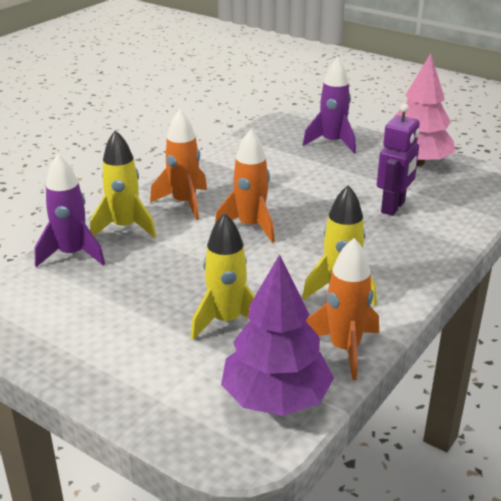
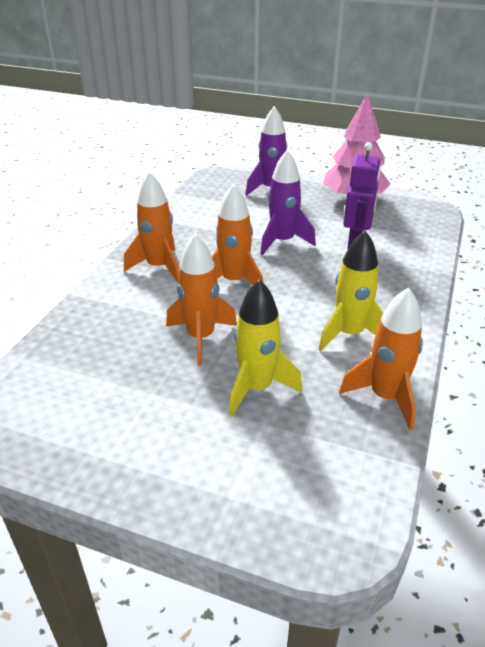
camera: 15 degrees left, 5 degrees up
(72, 254) = (64, 341): purple rocket -> purple rocket (282, 242)
(125, 227) = (108, 302): yellow rocket -> none
(195, 270) = (201, 337): none -> orange rocket
(276, 398) = (346, 467): purple tree -> none

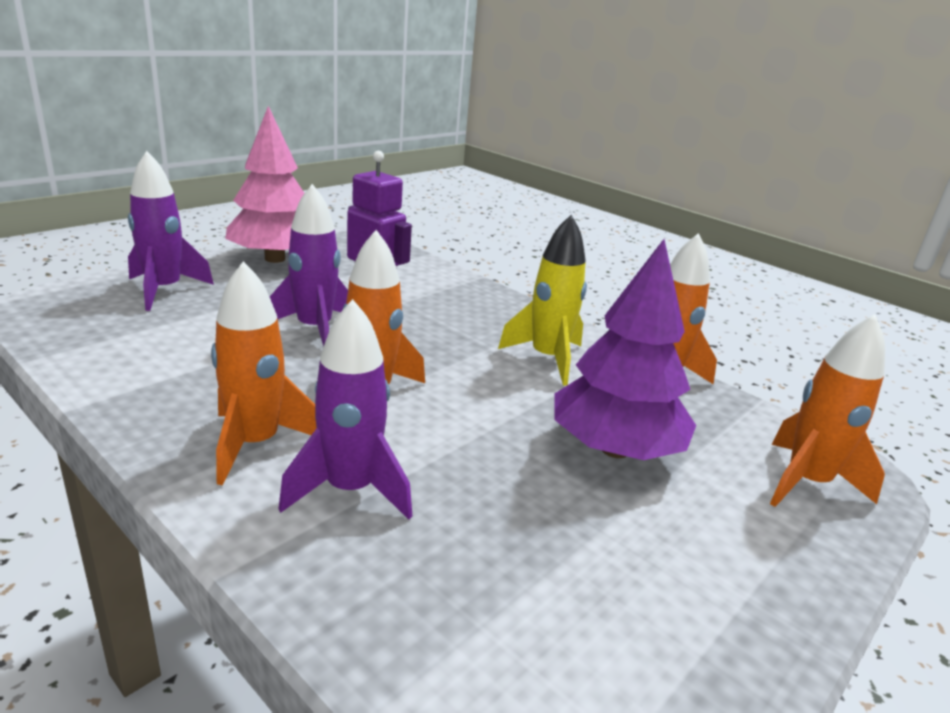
camera: 70 degrees left, 10 degrees down
(143, 304) = (350, 490): none -> purple rocket
(201, 337) = (483, 459): orange rocket -> orange rocket (806, 482)
(257, 388) = (615, 449): yellow rocket -> purple tree

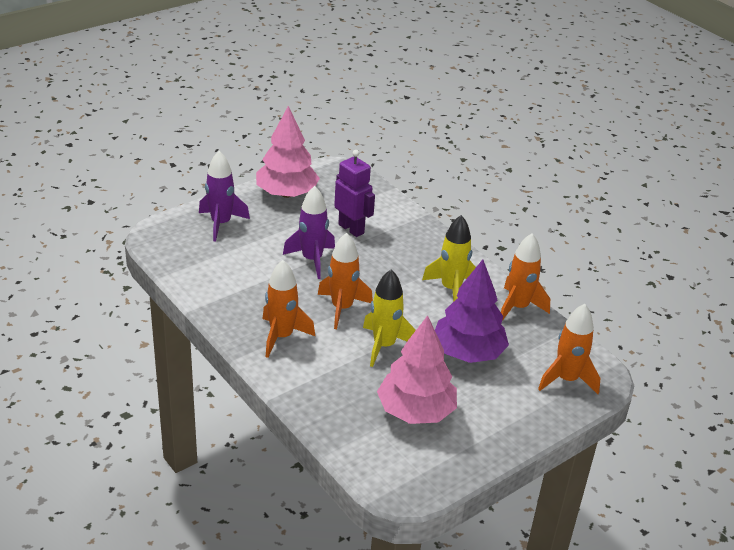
camera: 10 degrees right, 10 degrees up
(350, 490) = (326, 364): purple rocket -> none
(459, 447) = (384, 345): none -> yellow rocket
(559, 573) = (416, 411): none -> pink tree

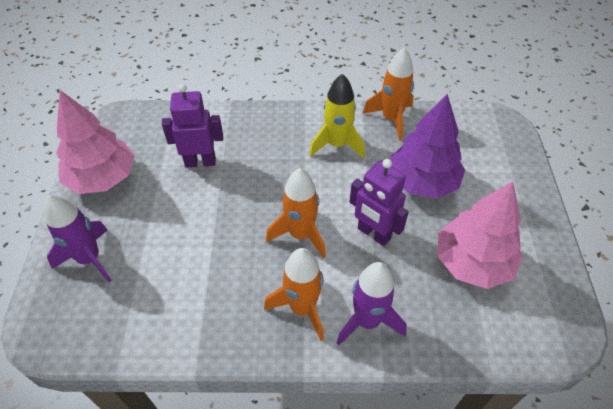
camera: 50 degrees left, 15 degrees up
(312, 260) = (215, 216): purple rocket -> purple rocket (367, 321)
(384, 345) = (373, 234): yellow rocket -> purple robot
(566, 379) = (492, 142): orange rocket -> none

